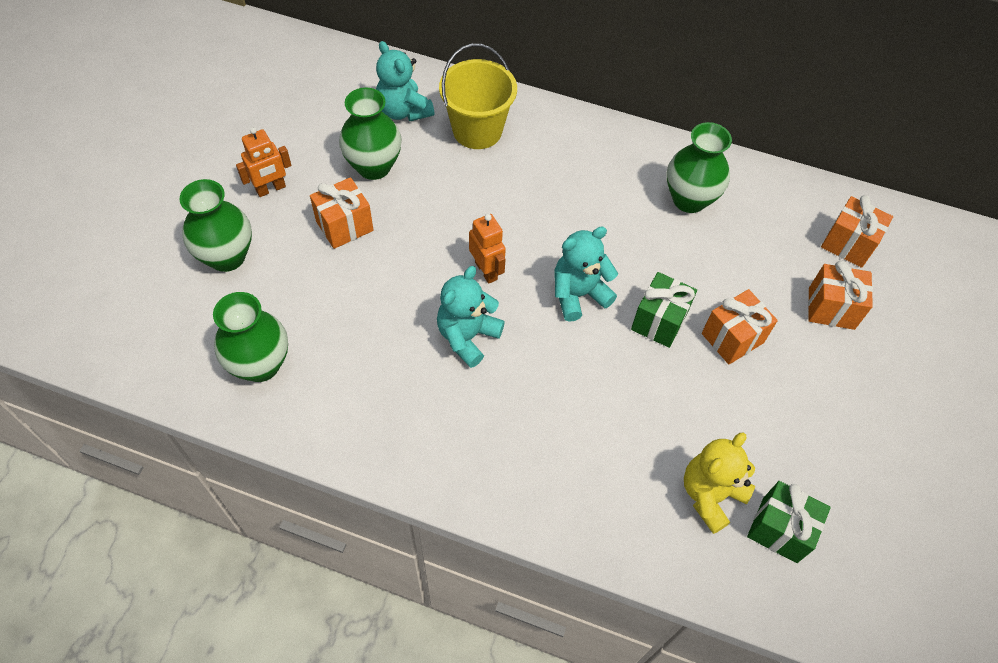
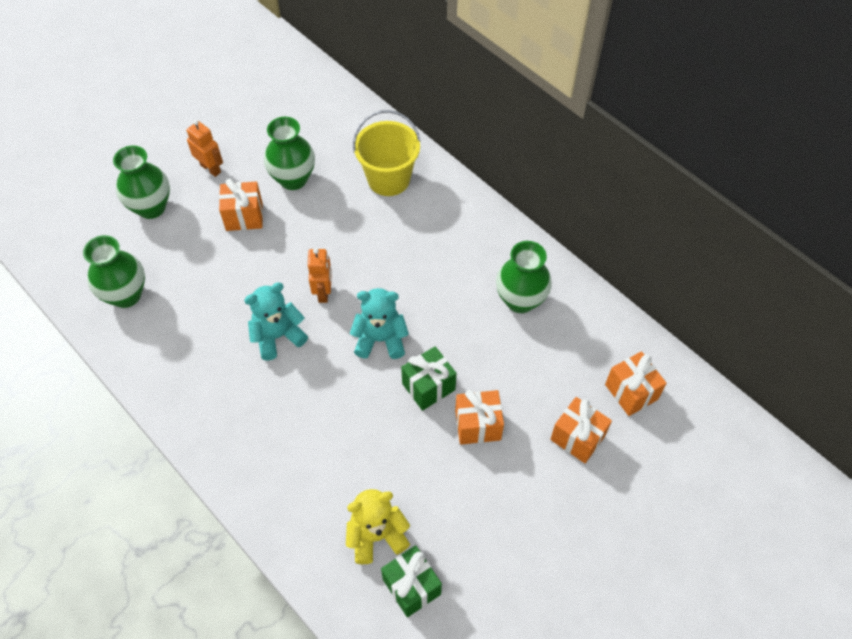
camera: 30 degrees right, 0 degrees up
(271, 189) = (211, 168): orange robot -> orange robot turned 135 degrees counterclockwise
(403, 111) = (343, 143): turquoise teddy bear -> none

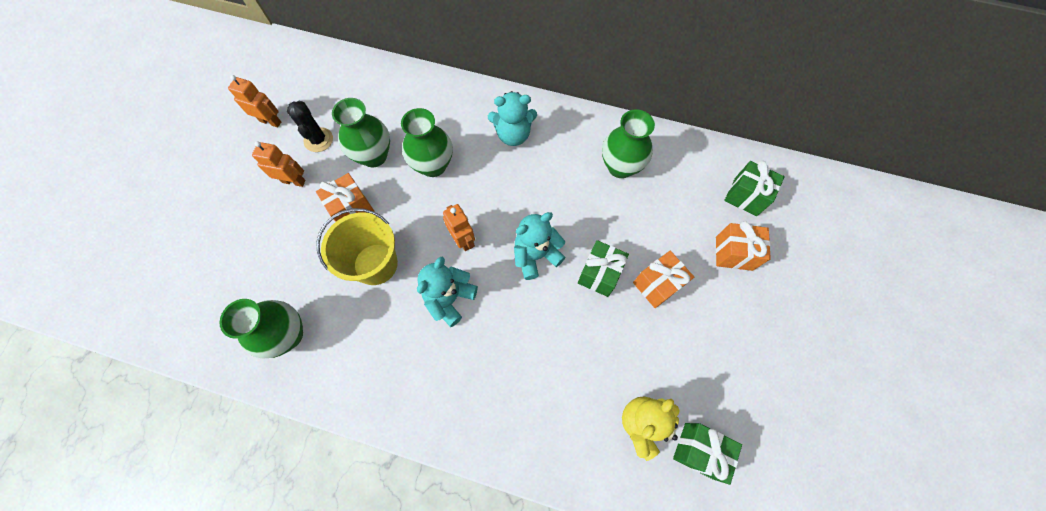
camera: 30 degrees left, 10 degrees up
(151, 207) = (260, 242): green vase -> green vase (433, 165)
(224, 106) = (271, 121): none -> orange robot
(254, 142) = (318, 140): none -> black cactus
(388, 179) = (454, 119): yellow bucket -> yellow bucket (375, 264)
(435, 220) = (513, 135): none -> turquoise teddy bear
(631, 392) = (745, 196): orange gift -> green gift

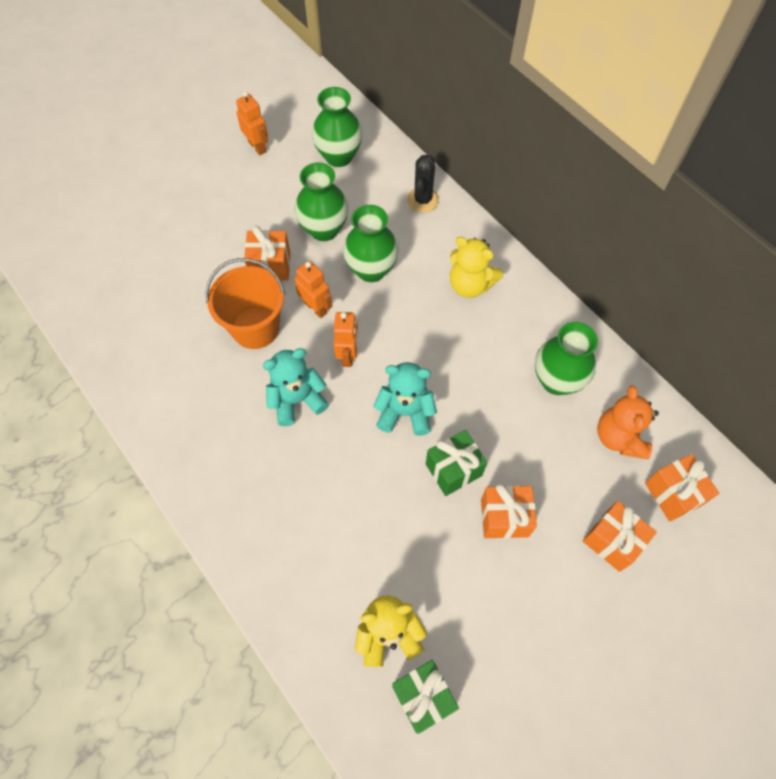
camera: 35 degrees right, 5 degrees down
(288, 335) = (142, 342): green vase -> green vase (339, 156)
(294, 181) = (239, 212): orange robot -> orange robot (316, 308)
(318, 140) = (286, 186): black cactus -> black cactus (423, 200)
(375, 264) = (255, 328): yellow bucket -> orange bucket
(513, 135) = (470, 285): turquoise teddy bear -> yellow teddy bear
(687, 180) = (619, 437): none -> orange teddy bear
(745, 196) = (673, 494): green gift -> orange gift

